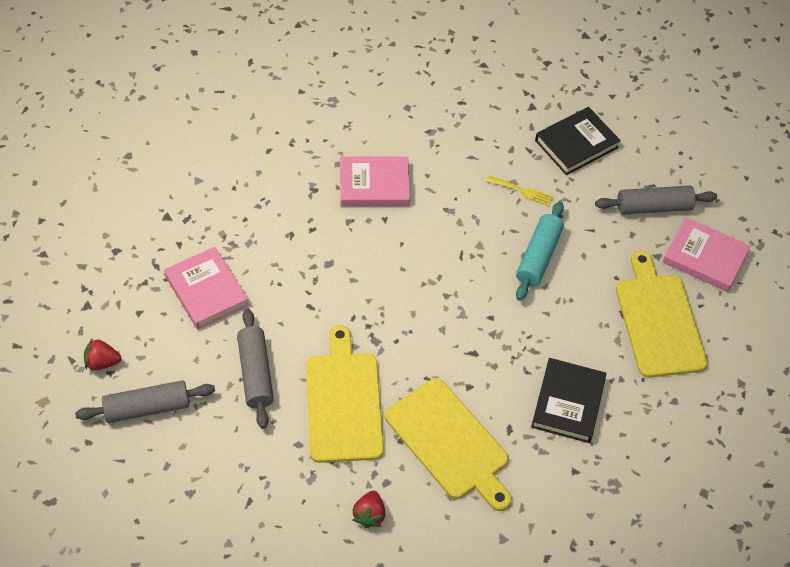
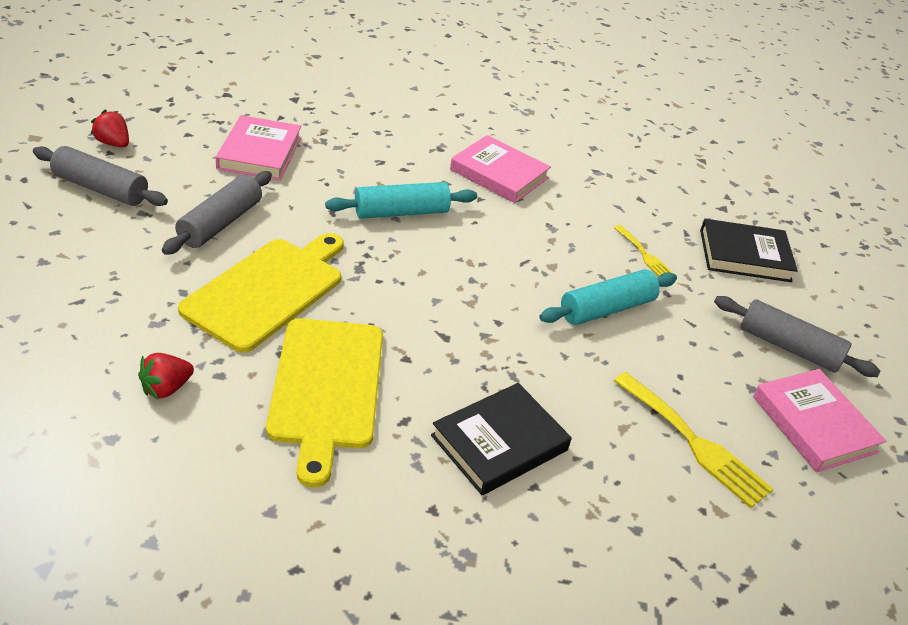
camera: 35 degrees right, 15 degrees down
(351, 272) = (401, 212): none -> turquoise rolling pin
(659, 321) = (694, 443): yellow cutting board -> yellow fork

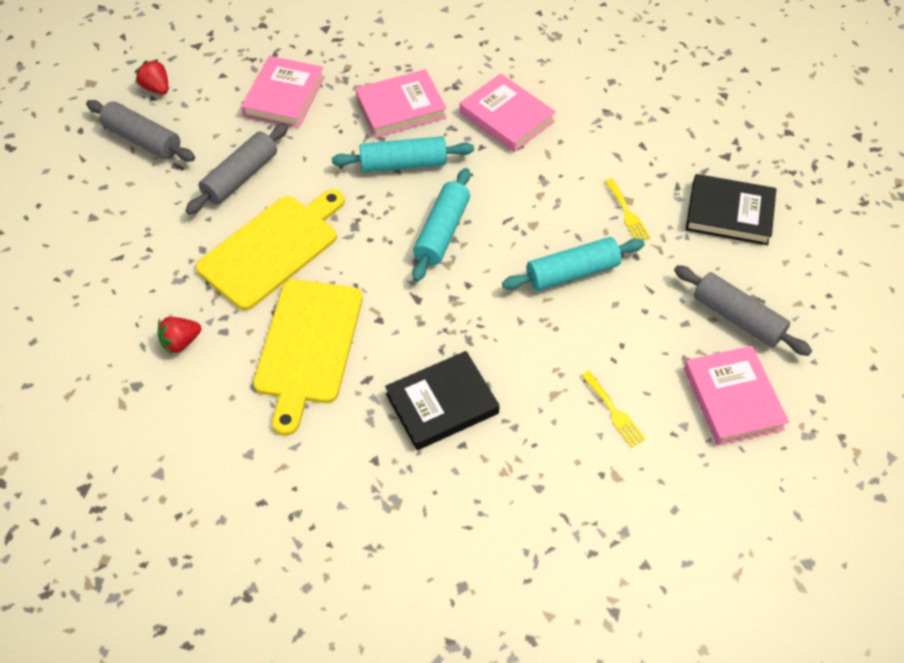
camera: 15 degrees right, 15 degrees up
(387, 165) = (401, 107): none -> pink book
(457, 273) = (442, 232): none -> turquoise rolling pin
(694, 443) = (614, 412): yellow fork -> yellow fork, size x0.57

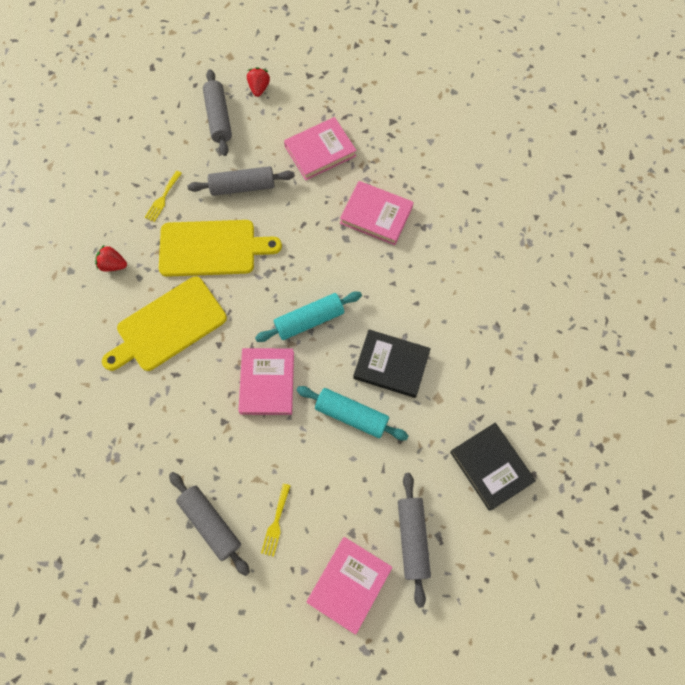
camera: 45 degrees right, 15 degrees up
(403, 164) = (336, 255): turquoise rolling pin -> none
(442, 403) = (195, 426): black book -> black book (391, 365)
(506, 117) = (431, 275): pink book -> pink book (267, 382)
(556, 467) = (211, 523): none -> grey rolling pin
(627, 213) = (428, 407): yellow fork -> yellow fork (162, 198)

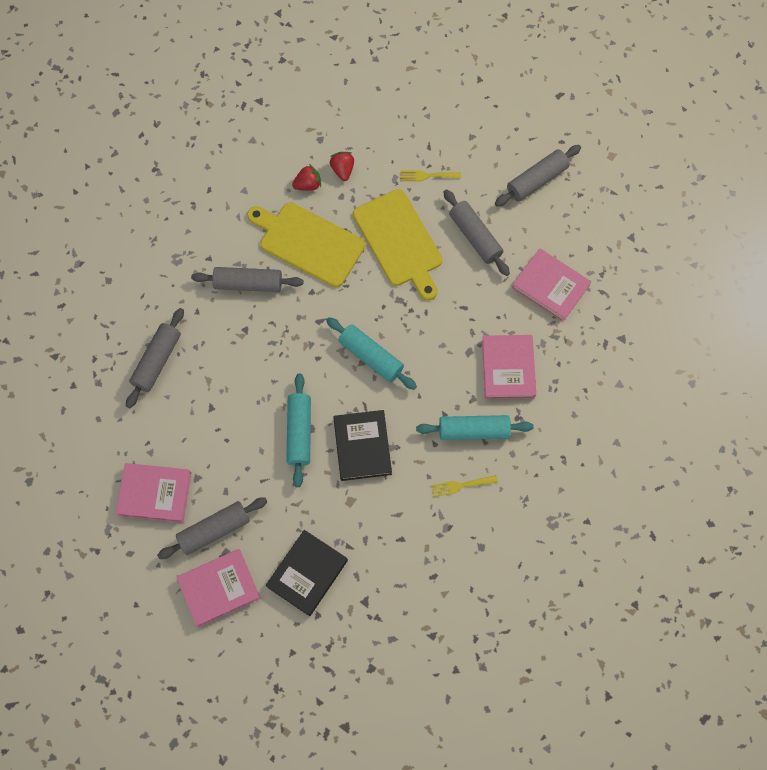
camera: 65 degrees right, 0 degrees up
(178, 398) = (248, 284): none -> grey rolling pin
(259, 88) = (590, 199): red strawberry -> red strawberry (308, 185)
(267, 382) = (296, 348): pink book -> pink book (219, 588)
(276, 523) = (179, 412): yellow fork -> yellow fork (460, 485)
(419, 266) = (473, 430): none -> turquoise rolling pin

